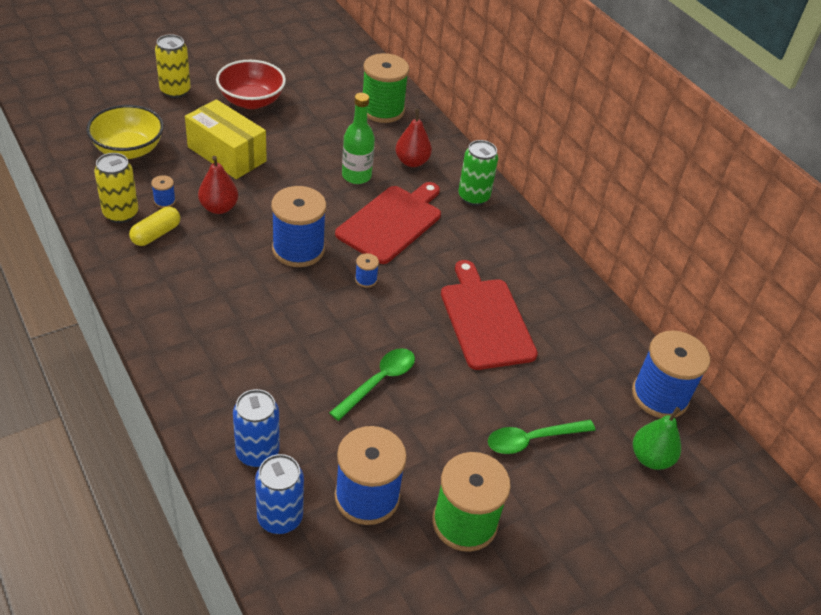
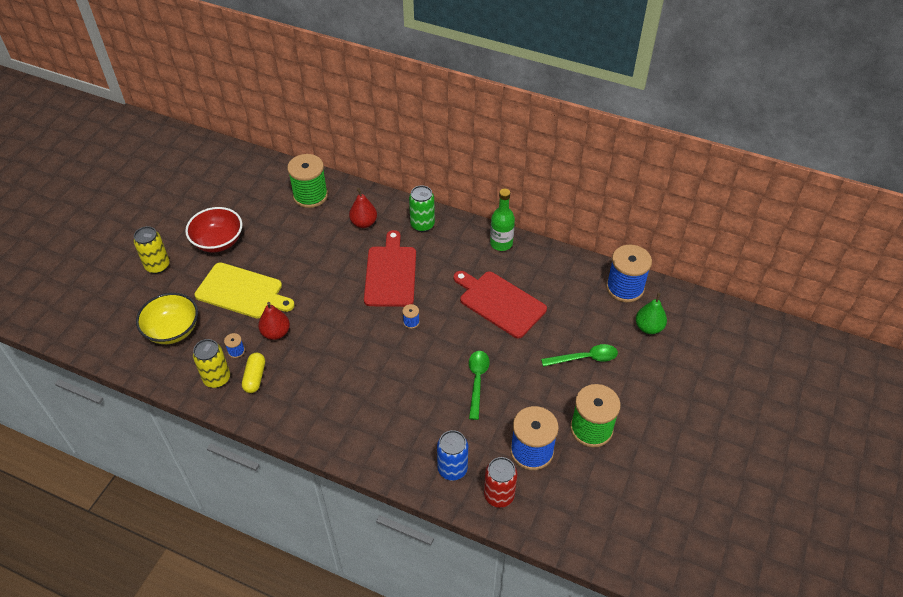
camera: 30 degrees left, 5 degrees up
(227, 154) = (242, 291): yellow box -> yellow cutting board
(280, 517) = (499, 495): blue can -> red can
(298, 249) = (353, 329): blue spool -> none
(356, 176) = (339, 255): green bottle -> green bottle (501, 243)
(532, 439) = (584, 358): green spoon -> green spoon turned 135 degrees counterclockwise

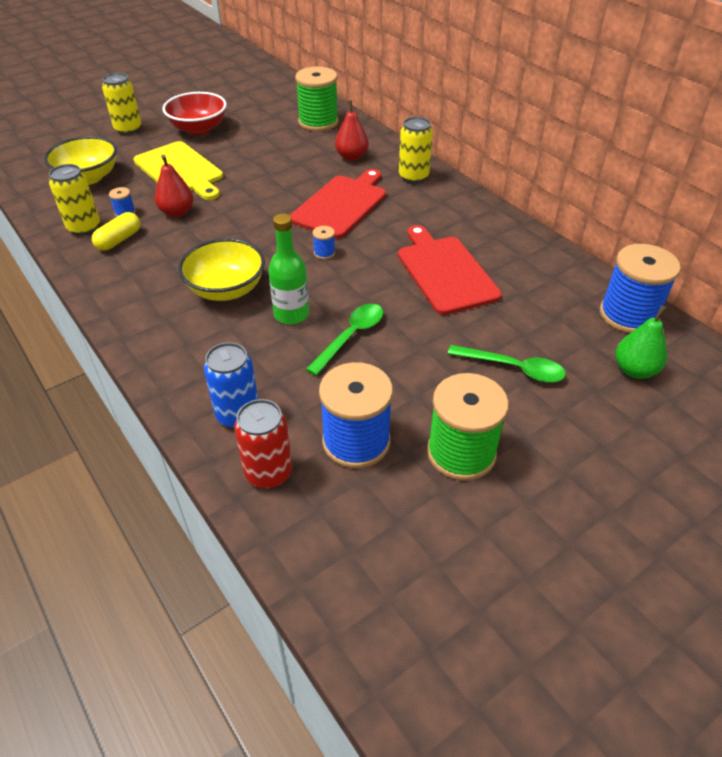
camera: 30 degrees right, 5 degrees down
(369, 383) = (226, 289): none -> yellow bowl
(422, 225) = (413, 177): green can -> yellow can
(501, 243) = (492, 220): green bottle -> green bottle (291, 314)

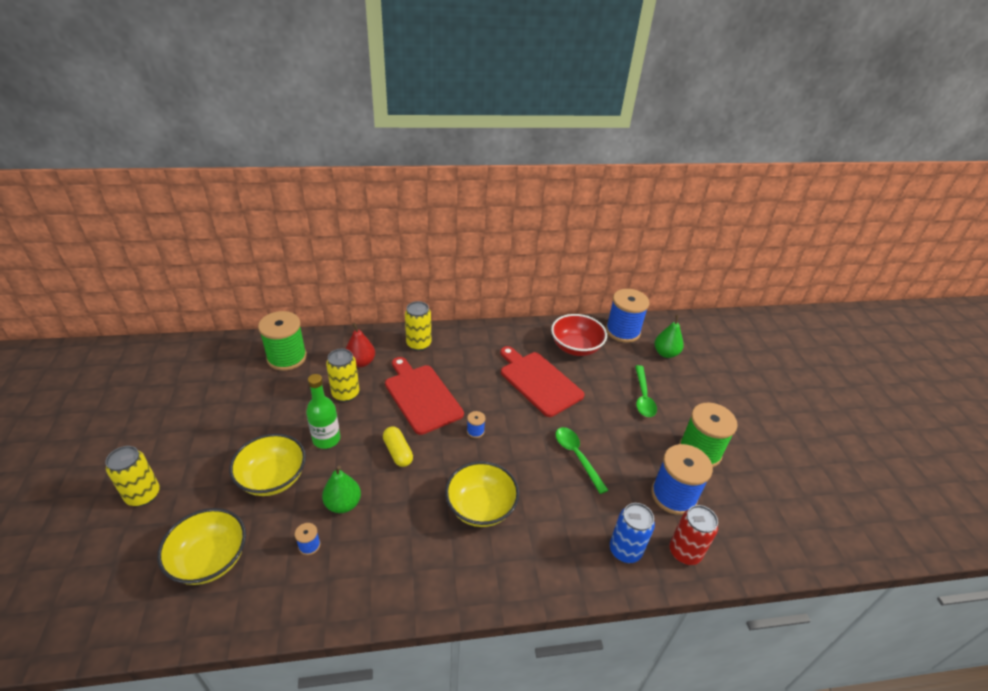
camera: 65 degrees left, 5 degrees down
(84, 228) = (306, 588): yellow can -> yellow can (345, 394)
(119, 240) = (352, 563): yellow capsule -> yellow capsule (398, 452)
(177, 212) = (343, 504): red pear -> green pear
(180, 170) = (273, 478): yellow cutting board -> yellow bowl
(198, 129) = (208, 438): red bowl -> red bowl (576, 347)
(291, 314) = (535, 479): green bottle -> green bottle (326, 439)
(445, 272) = (539, 381): red cutting board -> red cutting board turned 45 degrees clockwise
(513, 368) = (643, 397): green spoon -> green spoon turned 135 degrees clockwise

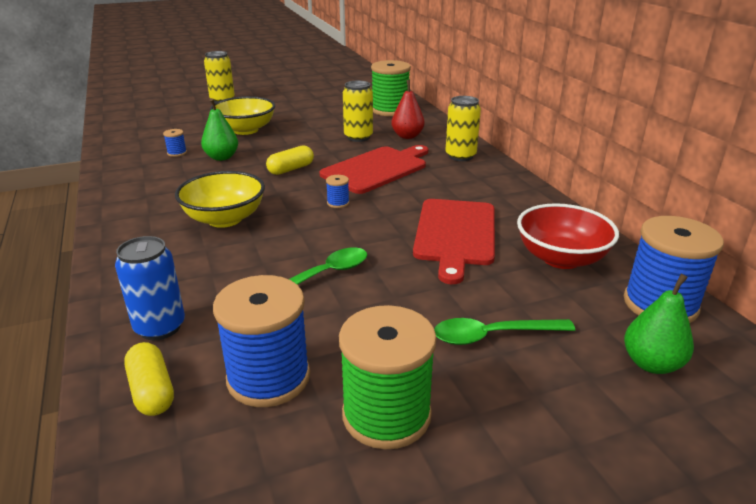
camera: 80 degrees right, 10 degrees down
(210, 559) = (165, 127): yellow bowl -> none
(326, 439) = (296, 140): green bottle -> none
(539, 381) = (455, 234): red cutting board -> red cutting board turned 150 degrees clockwise
(684, 552) = (152, 391): red can -> yellow capsule

